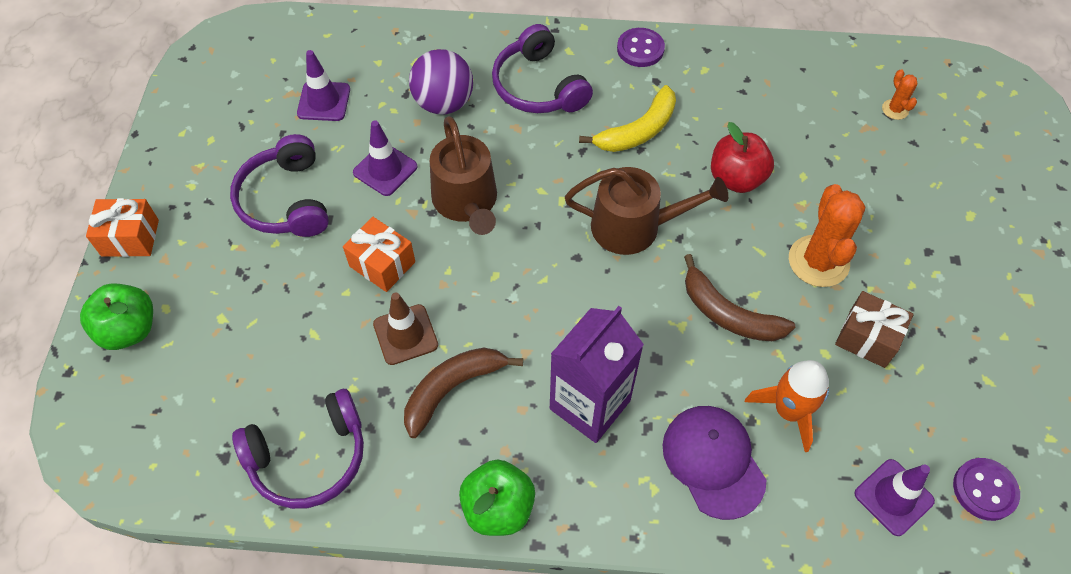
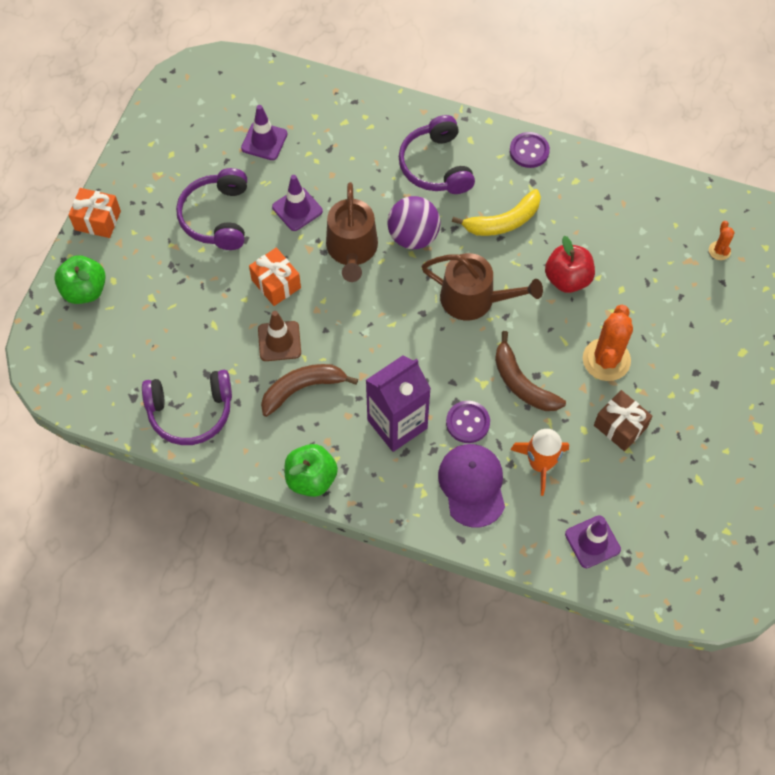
camera: 15 degrees right, 5 degrees up
(443, 103) = (357, 163): purple ball -> purple ball (413, 236)
(984, 490) = (661, 553): purple button -> purple button (467, 422)

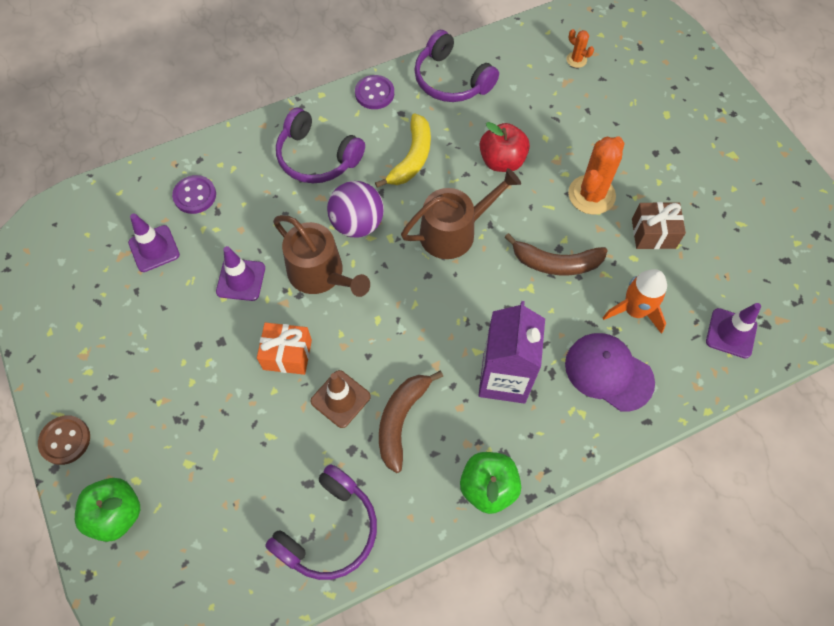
camera: 45 degrees left, 0 degrees up
(98, 220) = (65, 440): orange gift -> brown button
(217, 217) = (177, 344): purple headphones -> purple headphones (451, 80)
(467, 422) = (552, 328): purple button -> purple button (195, 195)
(606, 360) = (591, 195): orange cactus -> orange cactus turned 60 degrees clockwise

